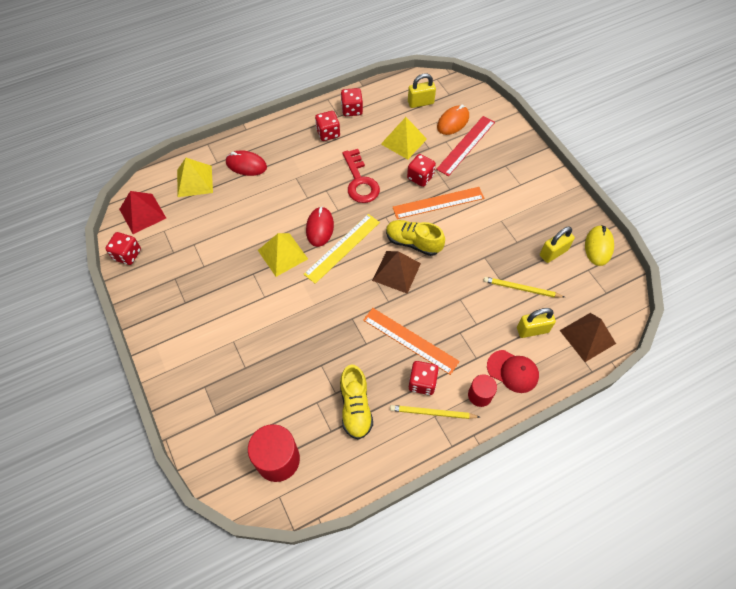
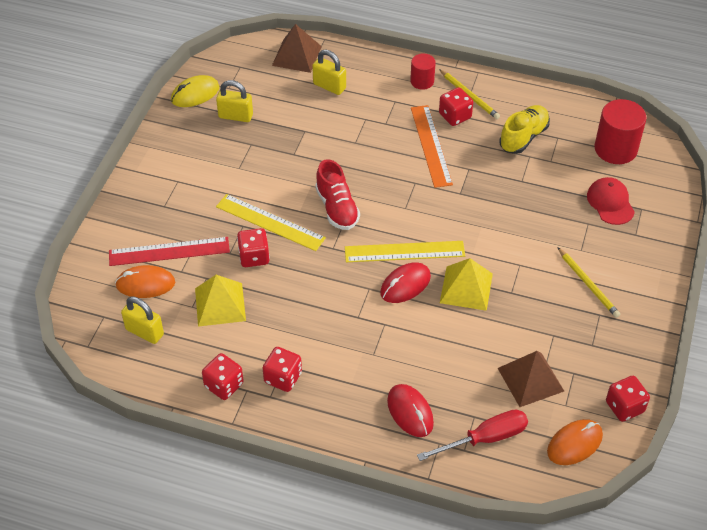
camera: 135 degrees left, 10 degrees down
(142, 213) = (574, 444): red pyramid -> orange mouse
(194, 181) = (485, 438): yellow pyramid -> red screwdriver
(360, 181) = (314, 299): red key -> none
(396, 271) = (381, 198): brown pyramid -> brown pyramid (530, 379)
(413, 242) = (337, 208): yellow shoe -> red shoe
(438, 203) = (270, 222): orange ruler -> yellow ruler
(512, 371) = (379, 76): red cap -> red cap (610, 203)
(521, 289) = (298, 113): yellow pencil -> yellow pencil (588, 284)

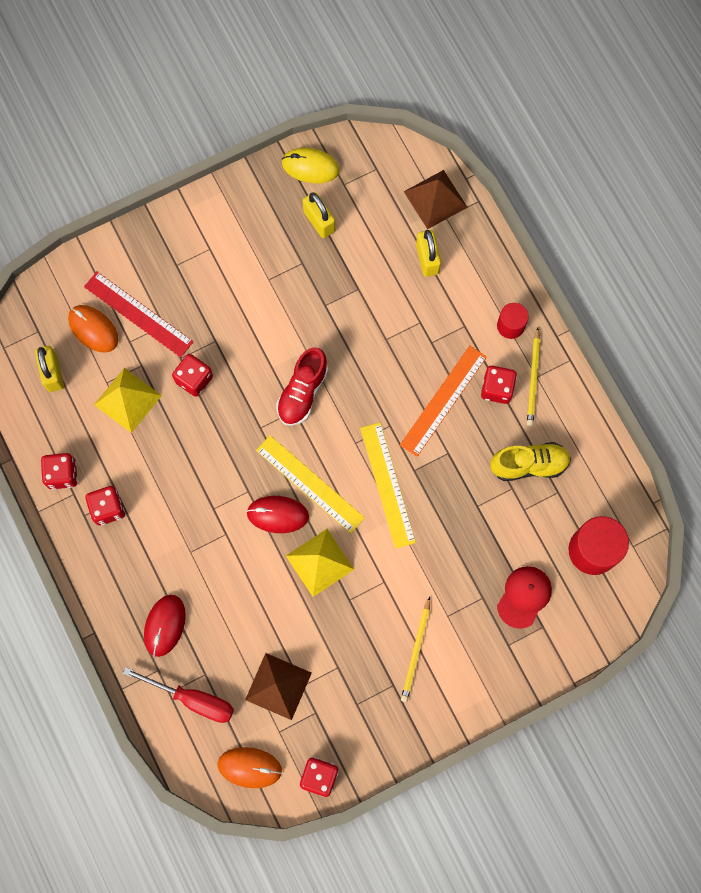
camera: 45 degrees right, 25 degrees up
(270, 222) = (238, 357): yellow ruler -> yellow ruler (387, 484)

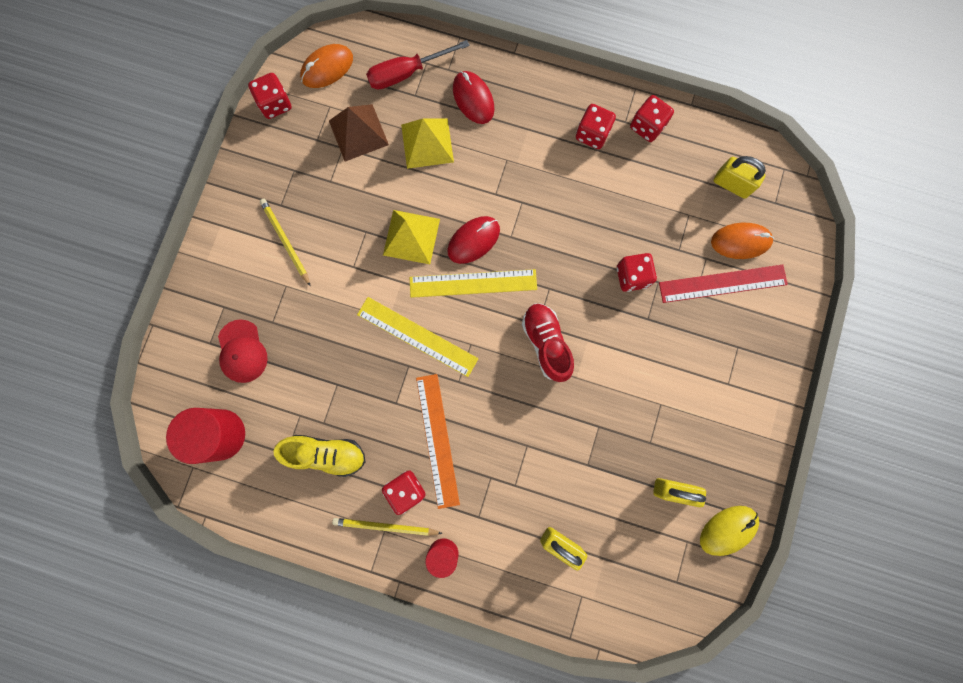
camera: 135 degrees right, 5 degrees up
(128, 400) = (661, 217): yellow pyramid -> yellow pyramid (427, 143)
(435, 199) = (605, 604): brown pyramid -> none
(529, 465) = (326, 454): yellow shoe -> yellow shoe turned 120 degrees counterclockwise
(533, 379) = (385, 526): yellow pencil -> yellow pencil turned 45 degrees counterclockwise

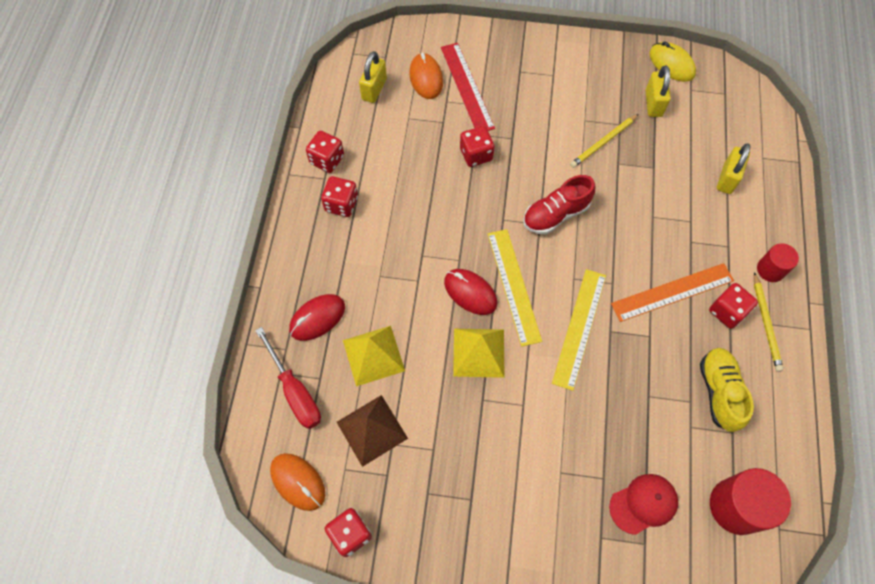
camera: 100 degrees left, 15 degrees down
(285, 241) = (511, 484): yellow pencil -> yellow pencil (603, 142)

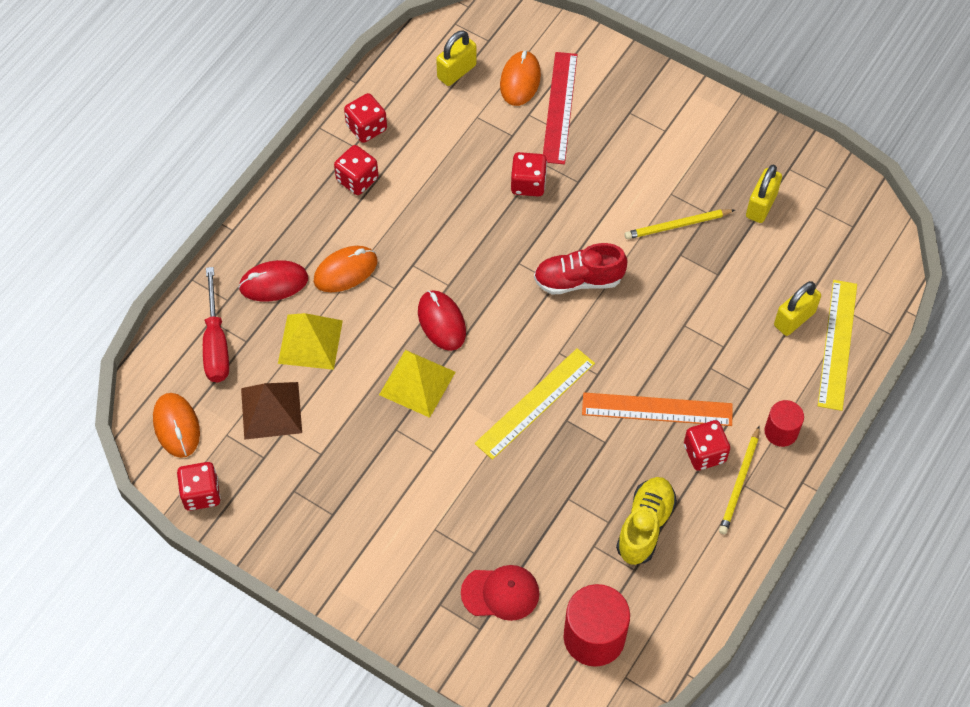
camera: 25 degrees right, 5 degrees down
(371, 283) = (345, 271): none -> orange mouse
(513, 286) = (490, 334): yellow ruler -> yellow ruler (837, 344)
(671, 64) = (810, 170): yellow mouse -> none

